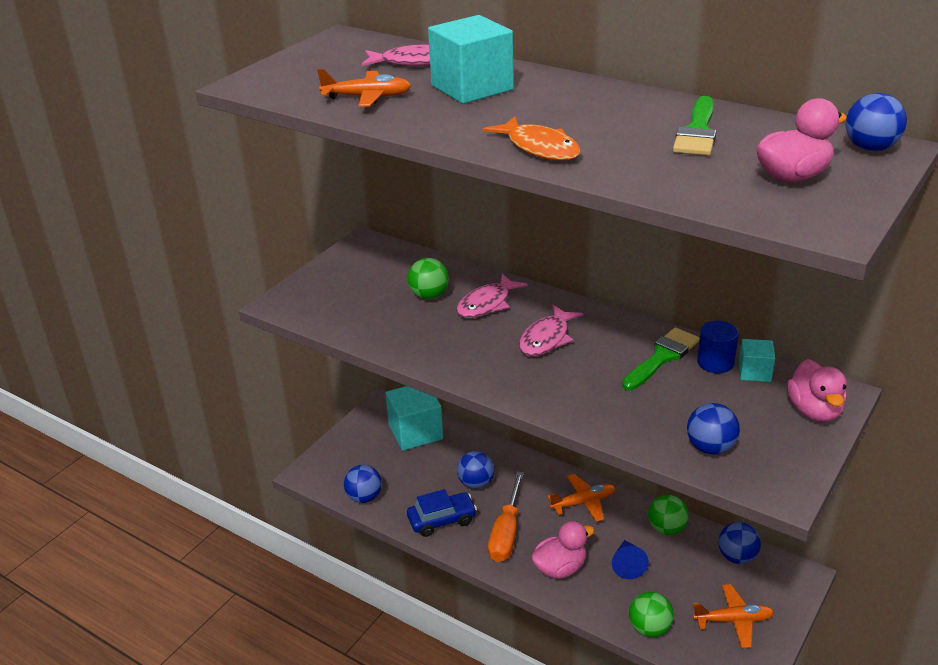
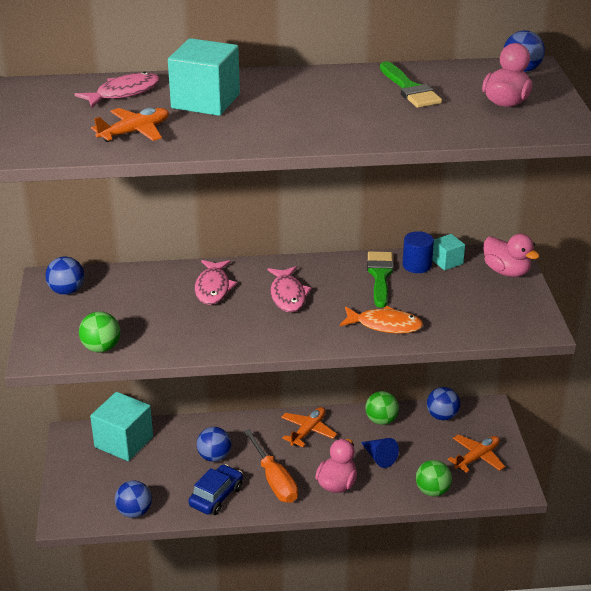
camera: 40 degrees left, 0 degrees up
(429, 295) = (159, 299): green ball -> green ball (101, 348)
(539, 148) = (327, 132): orange fish -> orange fish (385, 325)
(710, 448) = (474, 321): blue ball -> blue ball (67, 291)

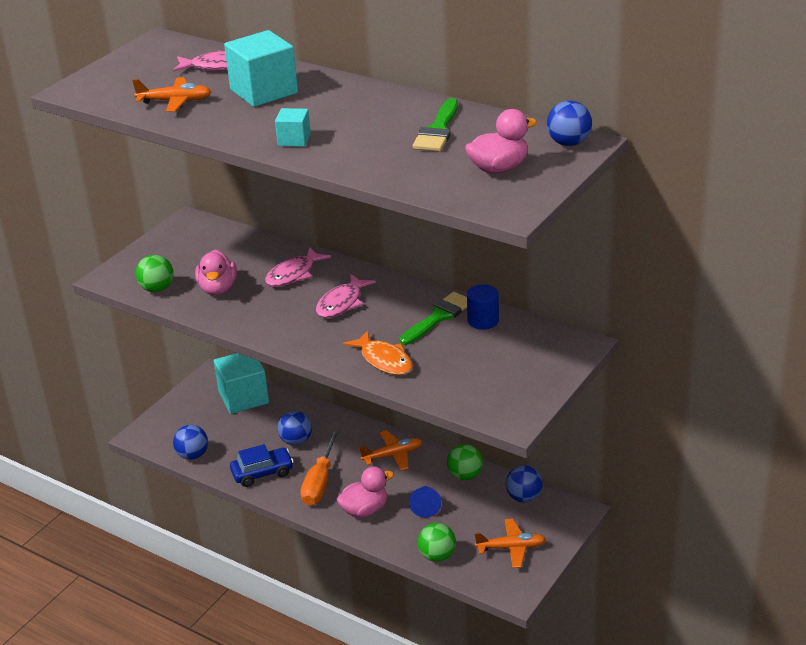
camera: 40 degrees right, 0 degrees up
(67, 291) = (189, 235): blue ball -> none
(447, 261) = (514, 328): turquoise cube -> turquoise cube (294, 140)
(506, 271) = (556, 358): pink duck -> pink duck (218, 289)

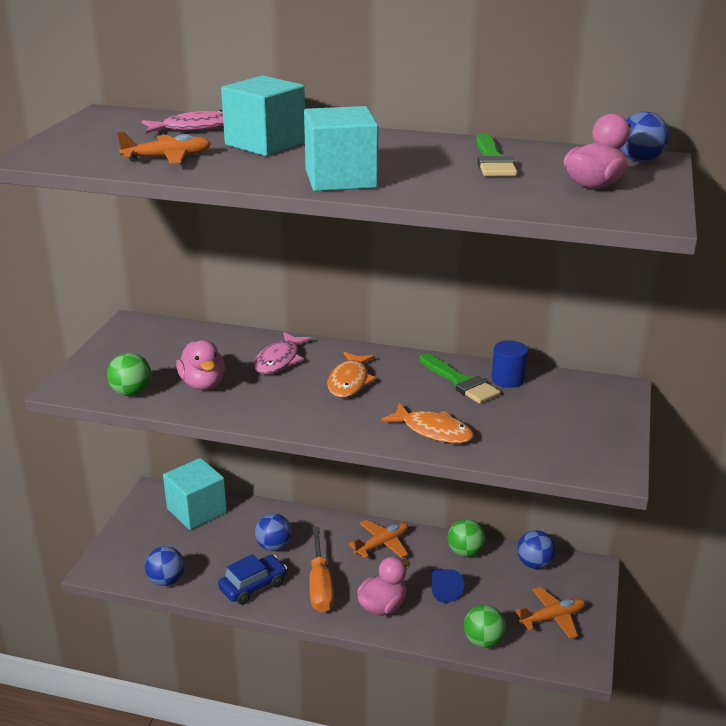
camera: 20 degrees left, 5 degrees down
(294, 140) = (340, 179): turquoise cube -> turquoise cube, size x1.93
(341, 303) = (349, 381): pink fish -> orange fish
(438, 317) = (460, 382): green brush -> green brush turned 120 degrees clockwise

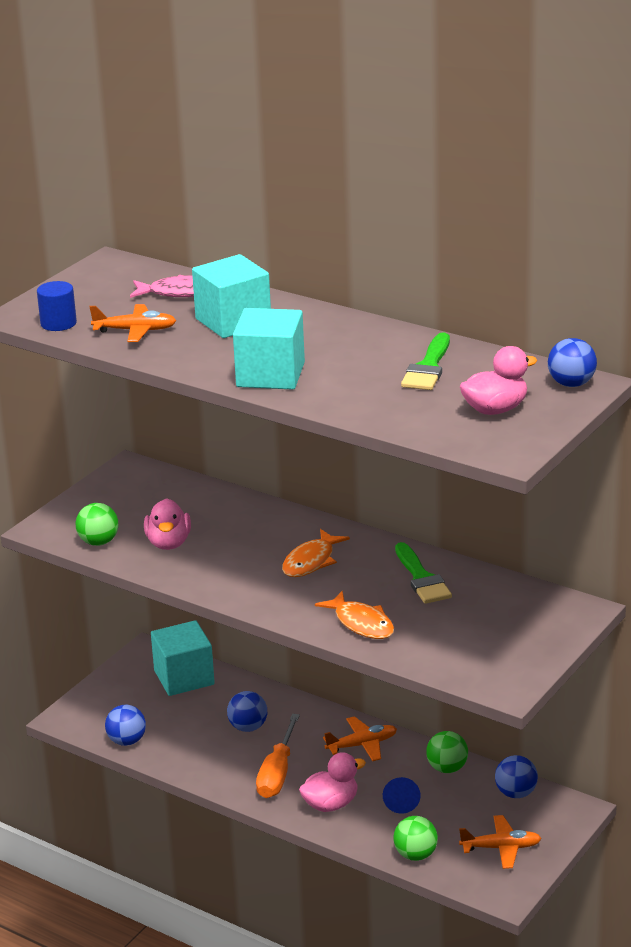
camera: 20 degrees right, 0 degrees up
(253, 586) = (210, 762): blue car -> none
(279, 360) = (254, 529): pink fish -> none
(508, 379) = (472, 583): blue cylinder -> blue cylinder (58, 323)

